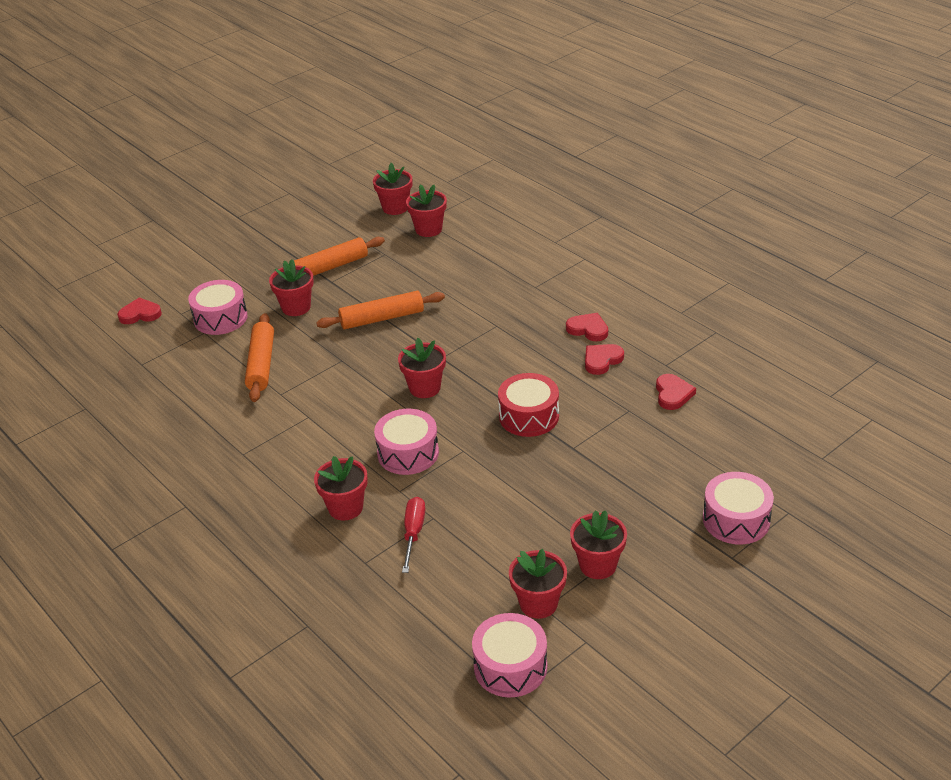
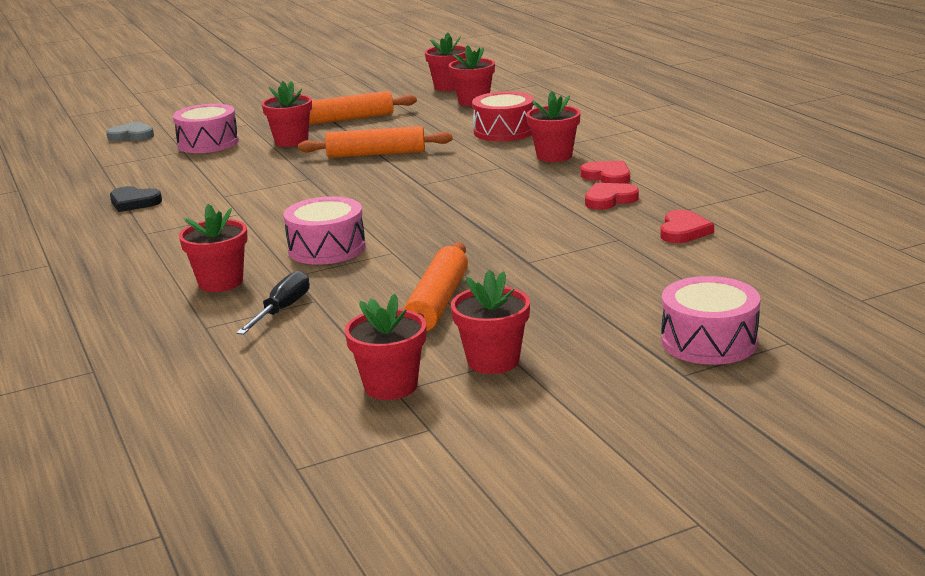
camera: 15 degrees right, 15 degrees down
(140, 314) = (132, 135): red heart -> grey heart
(206, 413) = (134, 202): none -> black heart
(261, 364) = (221, 175): orange rolling pin -> orange rolling pin (437, 302)
(413, 533) = (282, 310): red screwdriver -> black screwdriver
(424, 388) = (384, 203): red flower pot -> red flower pot (554, 156)
(510, 667) = (311, 439): pink drum -> none
(529, 416) = (491, 233): red drum -> red drum (504, 131)

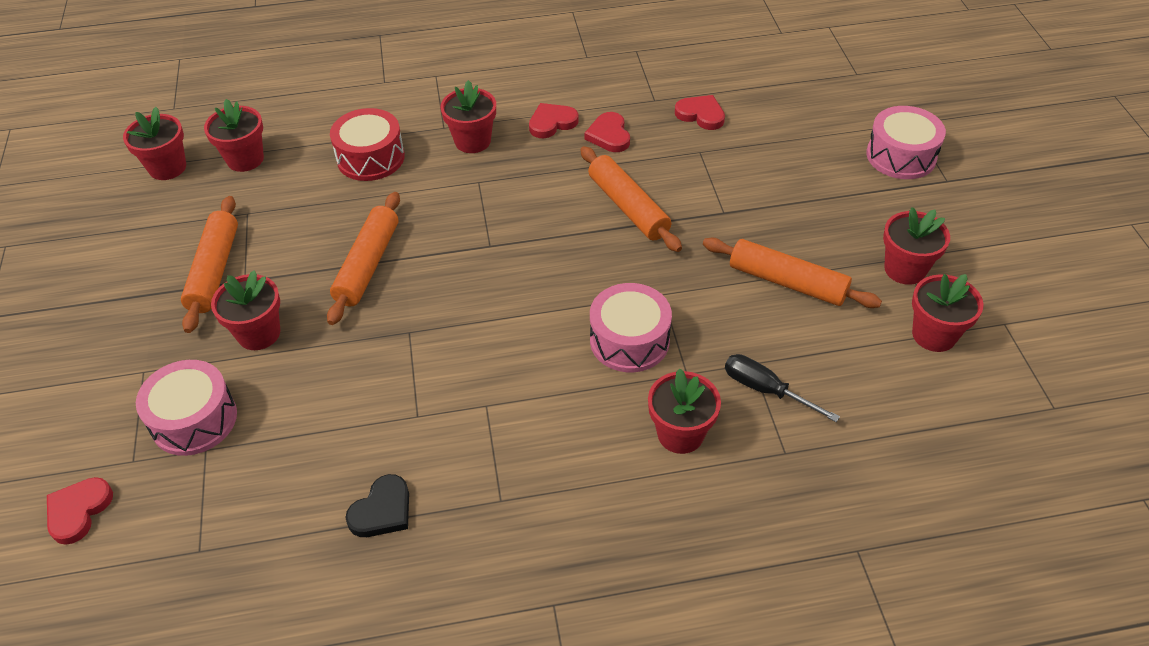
camera: 75 degrees left, 25 degrees up
(132, 135) = (78, 511): grey heart -> red heart
(506, 222) = (628, 207): none -> orange rolling pin

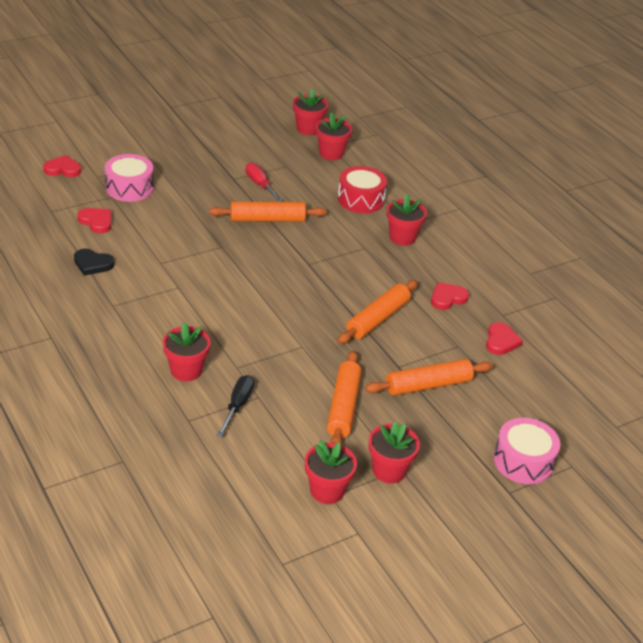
camera: 65 degrees right, 10 degrees down
(214, 271) = (236, 166): orange rolling pin -> orange rolling pin (428, 385)
(259, 333) = (196, 193): red flower pot -> none
(278, 253) = (260, 185): none -> red screwdriver
(552, 123) = (444, 269): red heart -> red heart (96, 222)
(629, 340) = (254, 337): pink drum -> none

